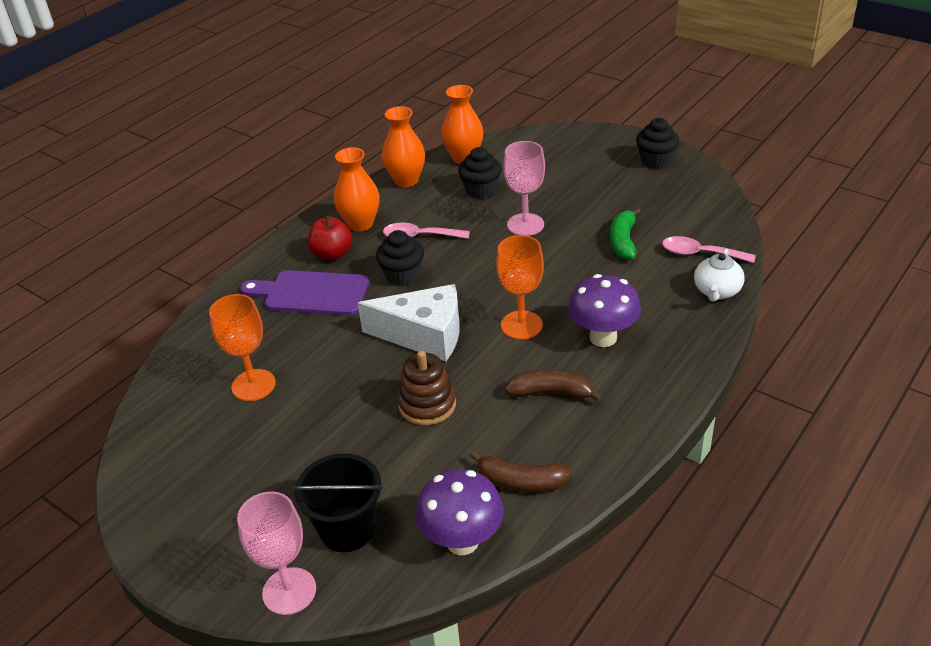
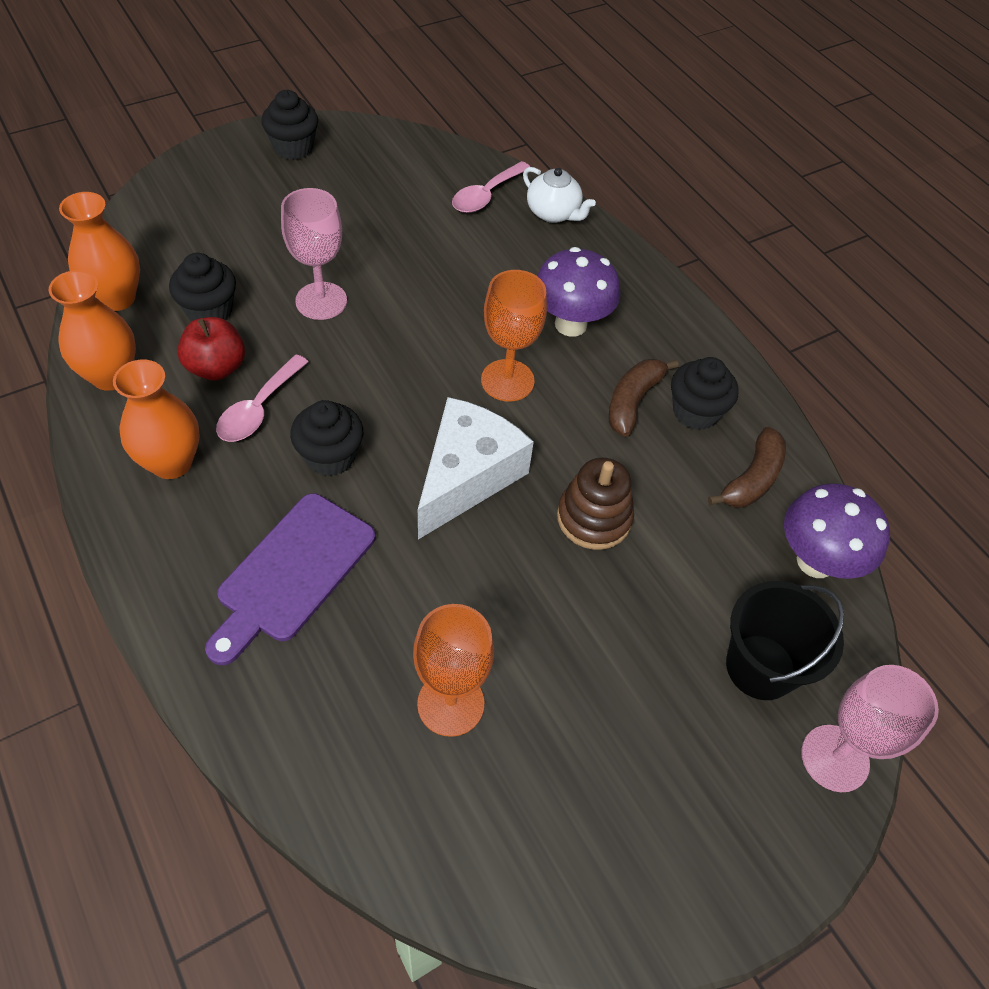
camera: 75 degrees left, 15 degrees up
(332, 254) = (217, 519): red apple -> red apple (216, 367)
(567, 430) = (695, 412): none -> black cupcake
(623, 241) = (420, 238): green banana -> none

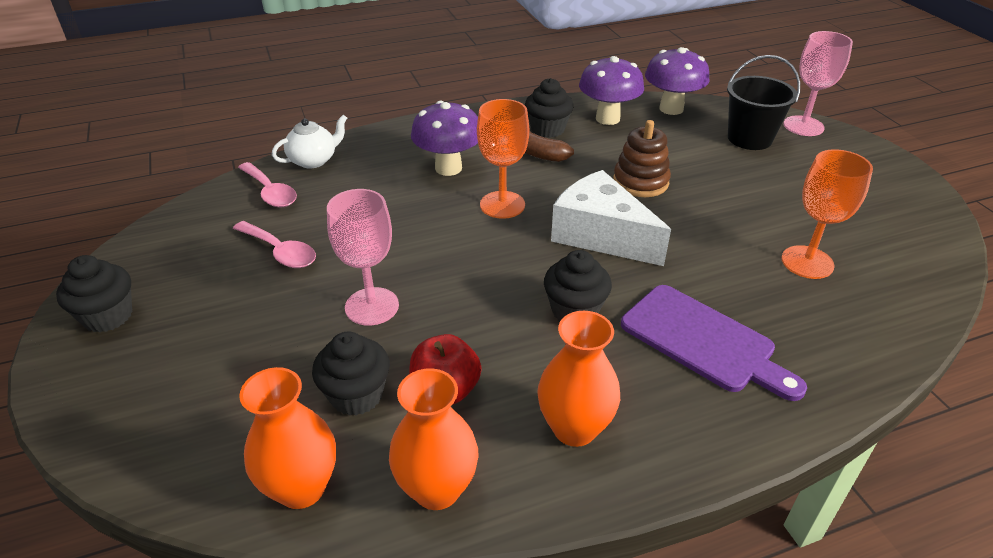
camera: 75 degrees left, 15 degrees down
(258, 409) = (510, 358): pink spoon -> pink spoon (280, 252)
(751, 479) = (607, 118): brown banana -> purple mushroom

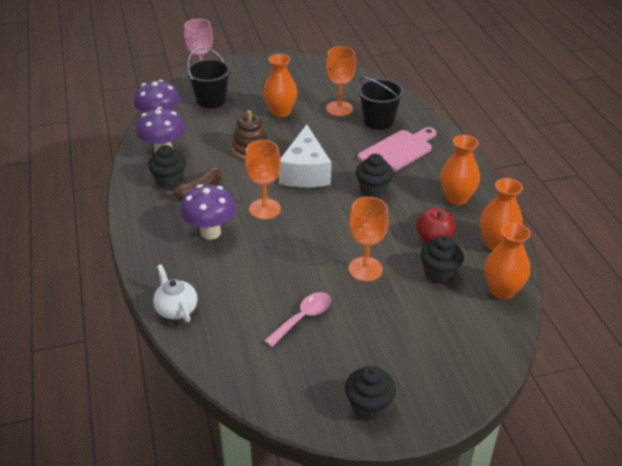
camera: 85 degrees left, 0 degrees up
(270, 192) = (220, 332): pink spoon -> none
(372, 306) = (365, 269): pink goblet -> orange goblet
(601, 235) = (305, 172): white cheese -> white cheese turned 45 degrees counterclockwise
(703, 341) = (397, 151): purple cutting board -> pink cutting board
(755, 200) = (280, 112): none -> orange vase
(794, 313) = (378, 121): none -> black bucket

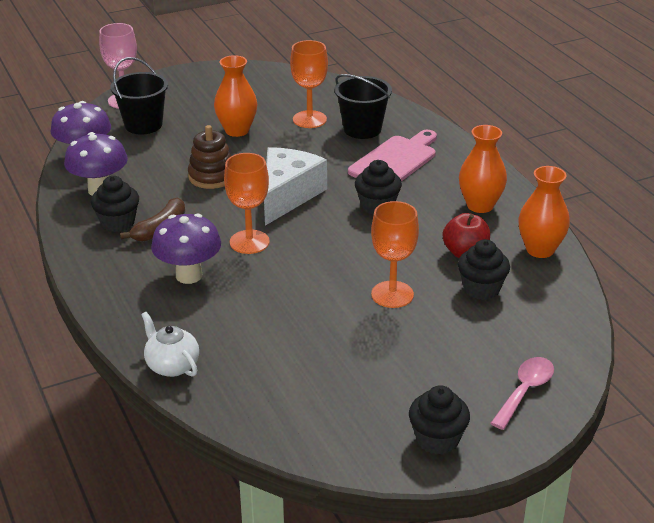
camera: 10 degrees left, 5 degrees down
(303, 318) = (332, 356): pink spoon -> pink spoon (525, 391)
(305, 172) = (288, 195): white cheese -> white cheese turned 150 degrees counterclockwise
(502, 290) = (559, 299): orange vase -> none

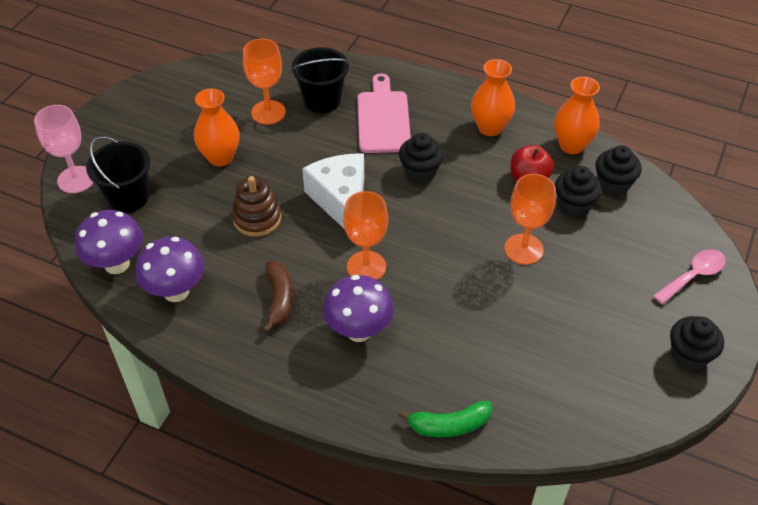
camera: 40 degrees left, 15 degrees up
(118, 222) = (235, 316): black cupcake -> black cupcake (613, 184)
(172, 365) = (449, 425): white teapot -> green banana
(525, 391) = (693, 276): pink spoon -> pink spoon turned 60 degrees clockwise

